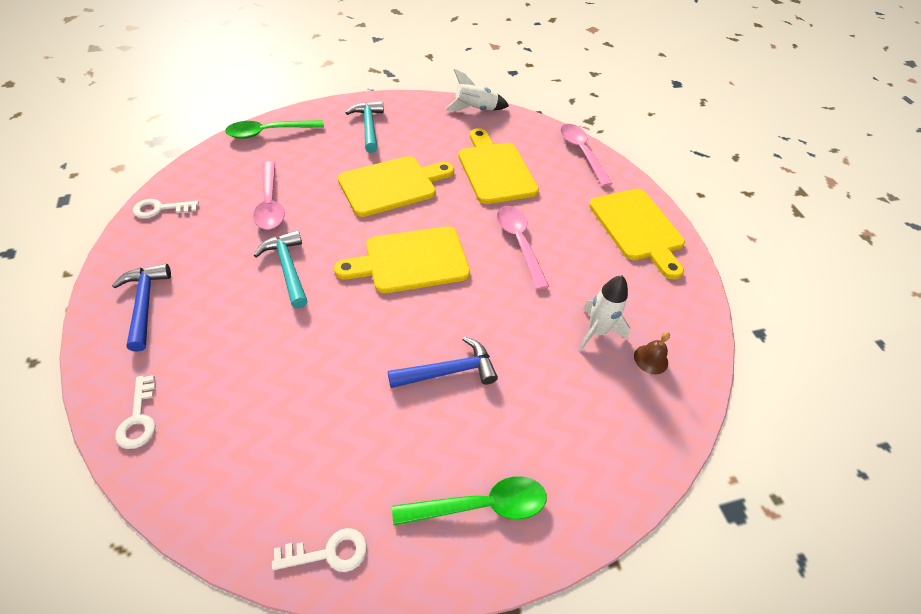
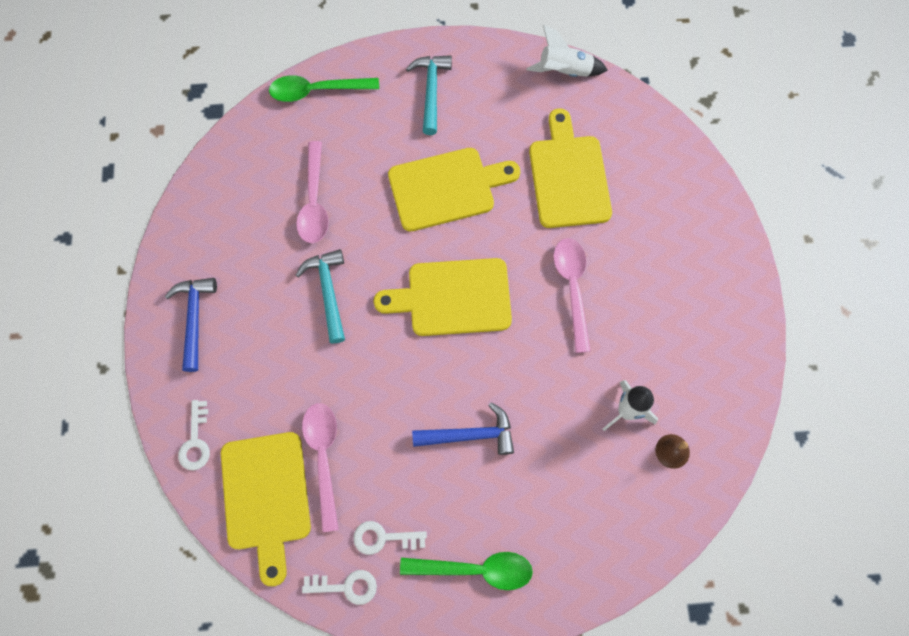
camera: 15 degrees right, 20 degrees up
(160, 209) = (203, 197): white key -> white key (383, 538)
(581, 153) = (679, 158): pink spoon -> pink spoon (323, 457)
(638, 228) = (713, 283): yellow cutting board -> yellow cutting board (266, 497)

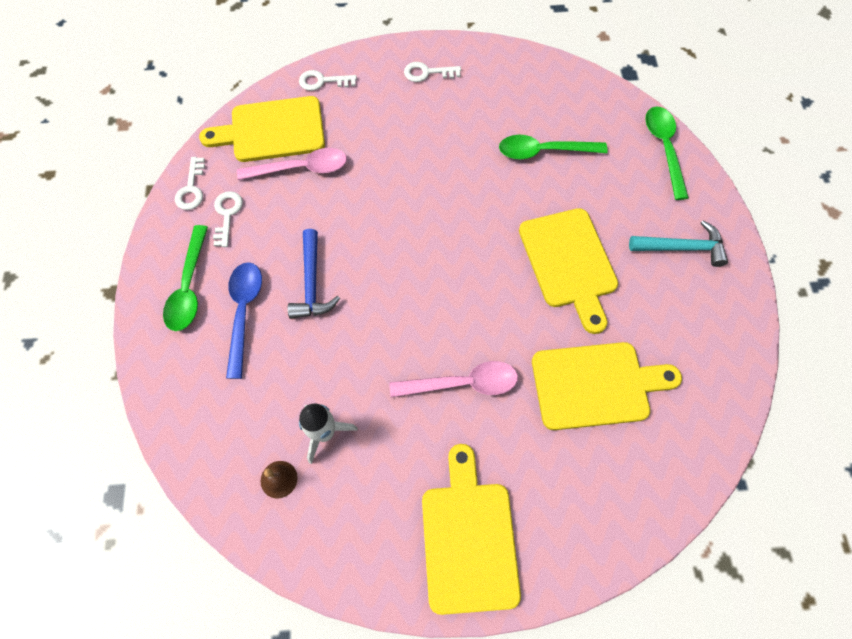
camera: 90 degrees right, 5 degrees down
(194, 319) = (427, 73): blue hammer -> white key
(314, 201) = (543, 151): pink spoon -> green spoon
(328, 292) = (453, 166): turquoise hammer -> none
(453, 298) = (449, 268): yellow cutting board -> yellow cutting board (468, 538)
(504, 504) = (244, 312): none -> blue spoon
(564, 71) = (734, 386): white rocket -> none

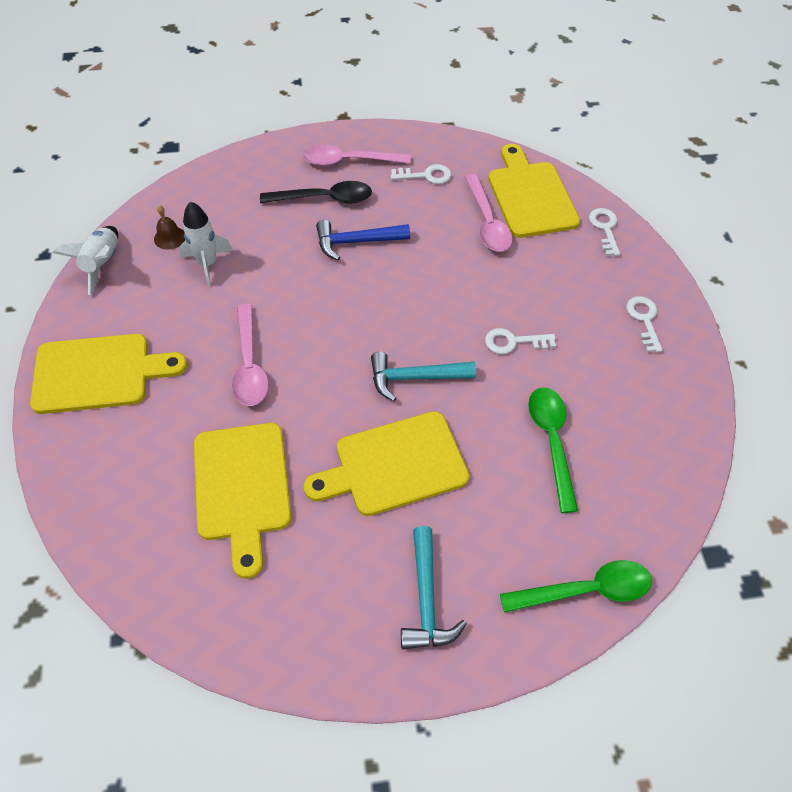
camera: 85 degrees right, 10 degrees down
(189, 287) = (348, 161): green spoon -> pink spoon
(192, 188) = (451, 149): white key -> white key (513, 342)
(244, 312) = (324, 198): blue spoon -> black spoon
(311, 557) = (102, 264): none -> white rocket
(481, 242) = (415, 377): none -> turquoise hammer

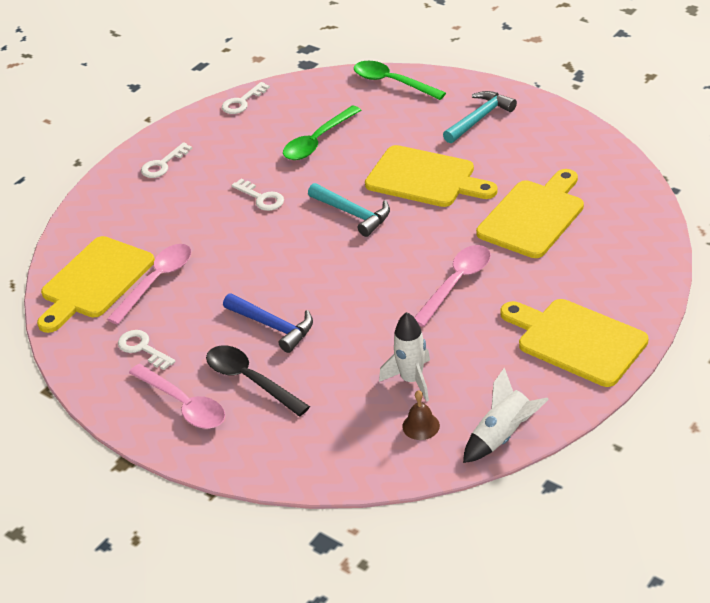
camera: 130 degrees left, 15 degrees down
(605, 228) = (87, 227): white key -> white key (242, 102)

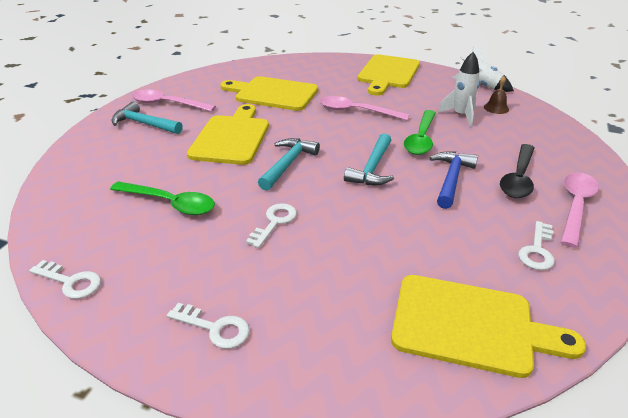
camera: 110 degrees left, 5 degrees down
(156, 281) = (439, 268): pink spoon -> pink spoon (167, 104)
(319, 272) = (372, 168): none -> turquoise hammer
(392, 82) = (67, 174): green spoon -> green spoon (421, 139)

